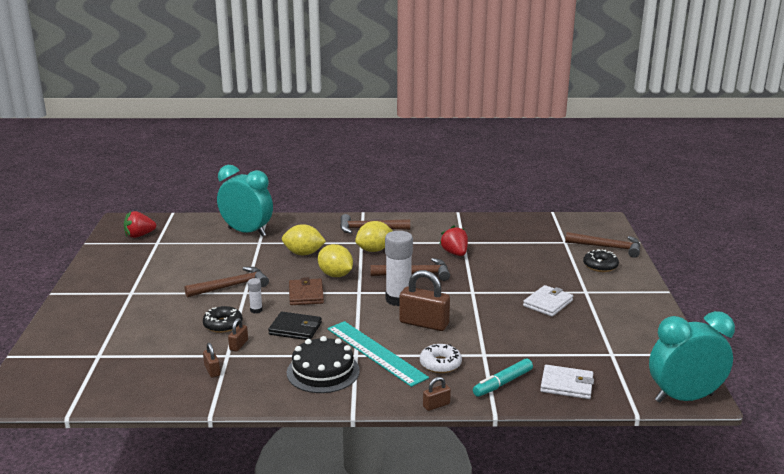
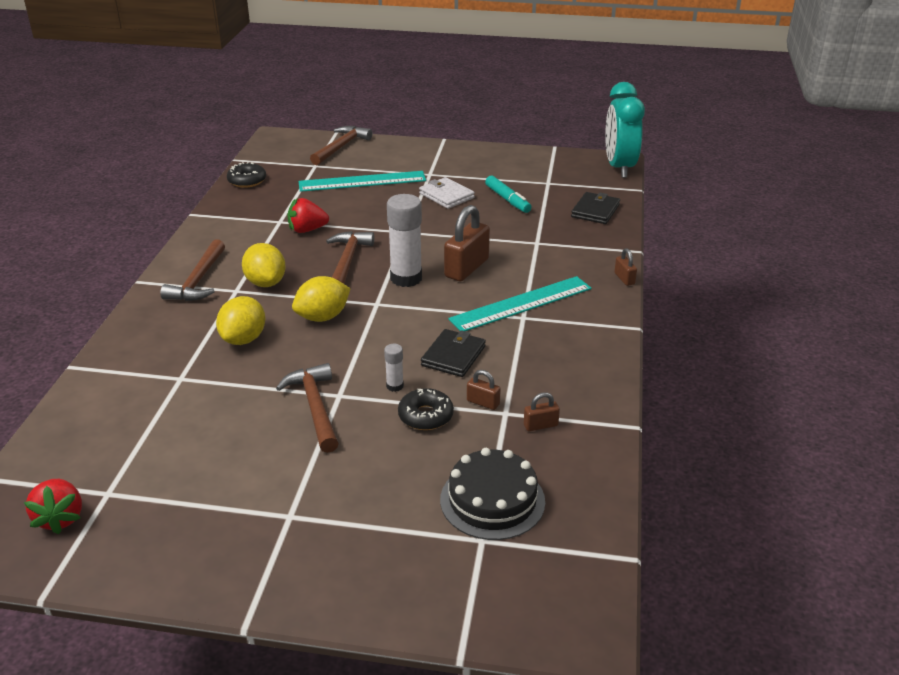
camera: 80 degrees left, 10 degrees up
(247, 232) = (134, 389): turquoise clock -> none
(306, 294) = (367, 343): brown wallet -> none
(323, 371) = (554, 341): black cake -> black cake (492, 500)
(440, 364) = (551, 268): white donut -> none
(502, 383) = (589, 240): turquoise marker -> turquoise marker (507, 200)
(549, 264) = (362, 181): none -> turquoise ruler
(566, 384) = (595, 211): white wallet -> black wallet
(600, 266) = (379, 158): black donut -> black donut (247, 181)

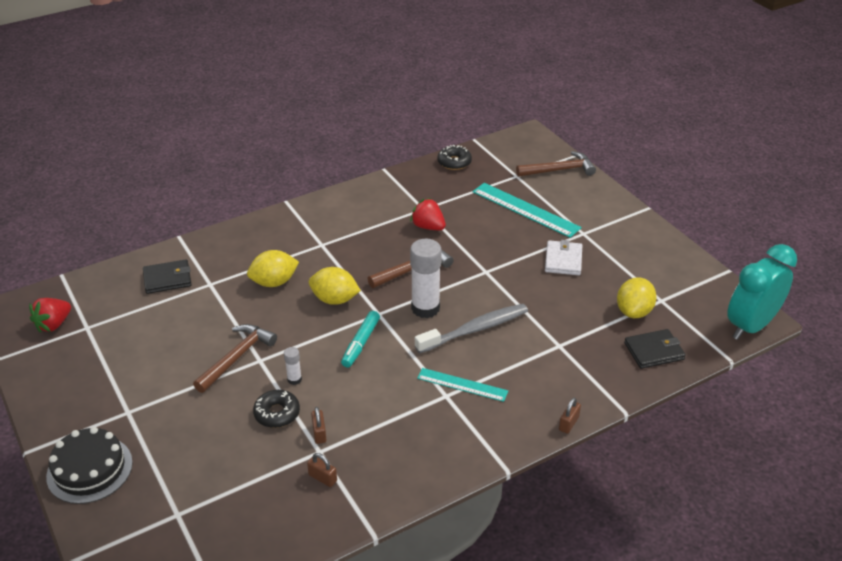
camera: 50 degrees right, 5 degrees up
(198, 281) = (314, 223): brown hammer -> none
(266, 283) = (344, 251): yellow lemon -> yellow lemon (634, 311)
(453, 356) = (357, 387): black wallet -> black wallet (167, 279)
(466, 268) = (475, 329): brown padlock -> grey toothbrush
(492, 500) = (220, 497): black cake -> black cake (89, 469)
(507, 200) = (602, 294): turquoise marker -> turquoise marker (360, 343)
(521, 304) = (462, 384): turquoise ruler -> turquoise ruler, size x0.63

